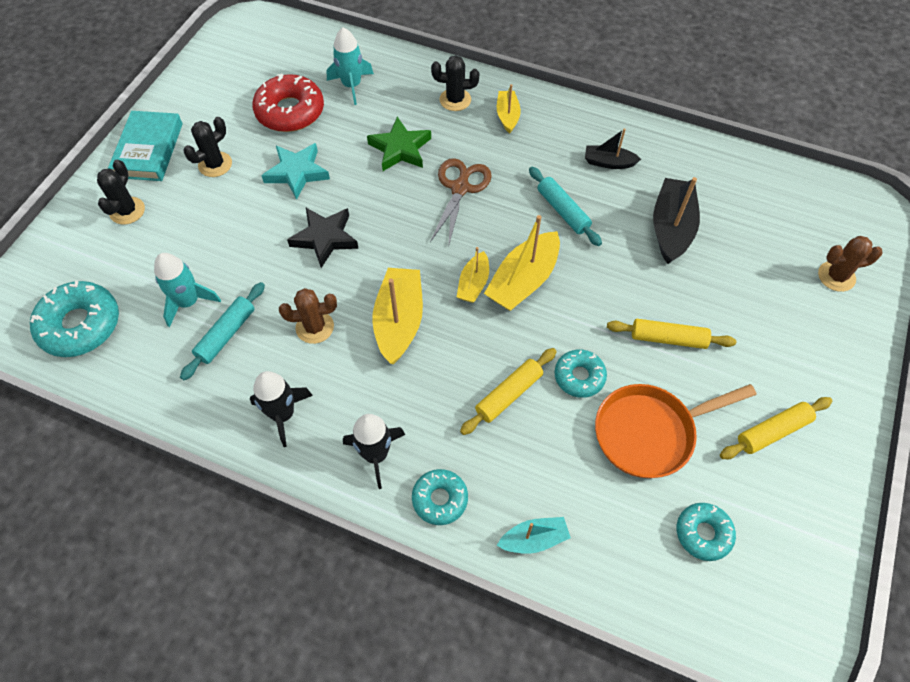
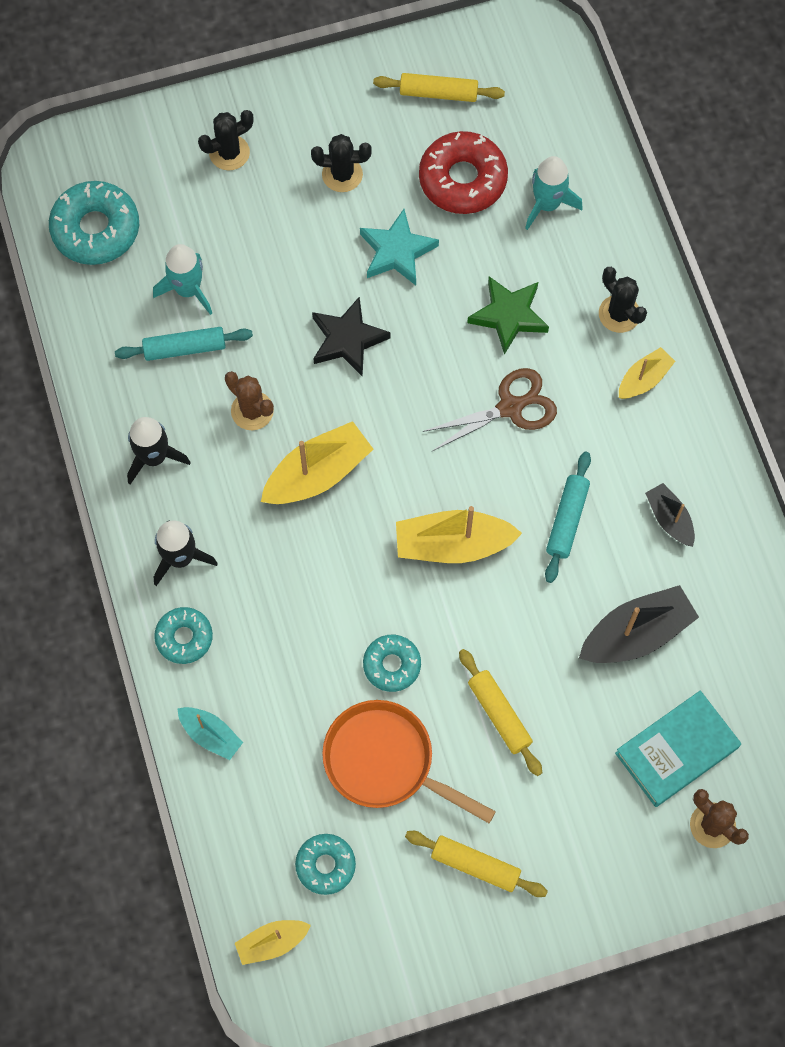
camera: 50 degrees right, 10 degrees up
(149, 150) = (306, 104): turquoise book -> turquoise book (676, 750)
(473, 284) = (411, 504): yellow boat -> yellow boat (272, 942)
(508, 394) = (323, 619): yellow rolling pin -> yellow rolling pin (438, 93)

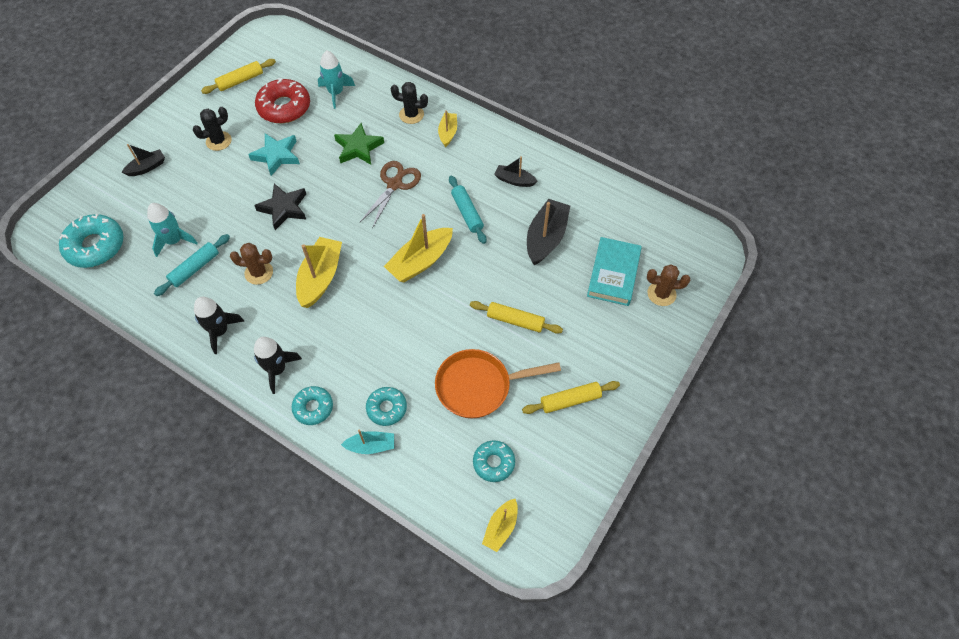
camera: 40 degrees left, 10 degrees down
(229, 153) = (147, 167): black cactus -> black boat
(392, 665) = (440, 338): turquoise donut -> turquoise donut (387, 408)

